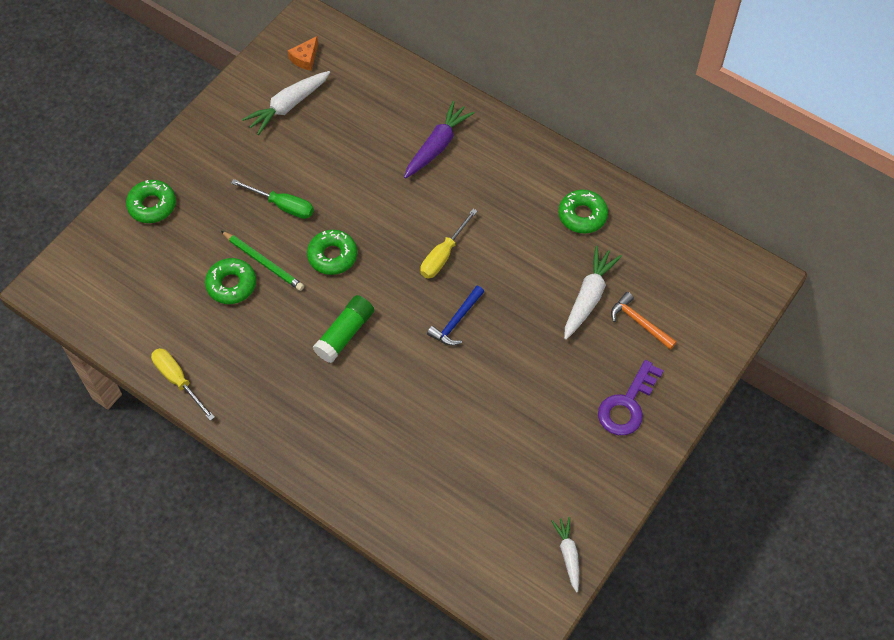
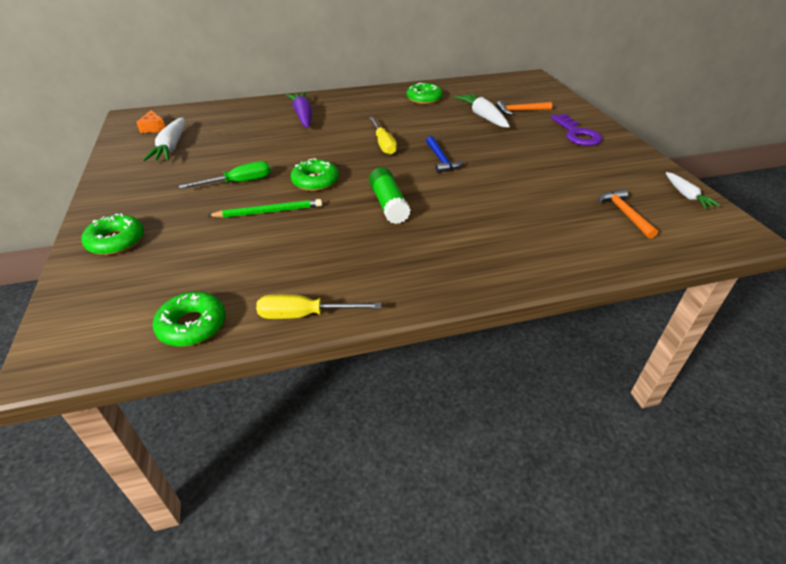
camera: 50 degrees left, 20 degrees down
(231, 285) = (261, 236): green donut -> green donut (192, 325)
(486, 516) = (625, 213): none -> orange hammer
(568, 554) = (686, 196): white carrot -> white carrot turned 135 degrees counterclockwise

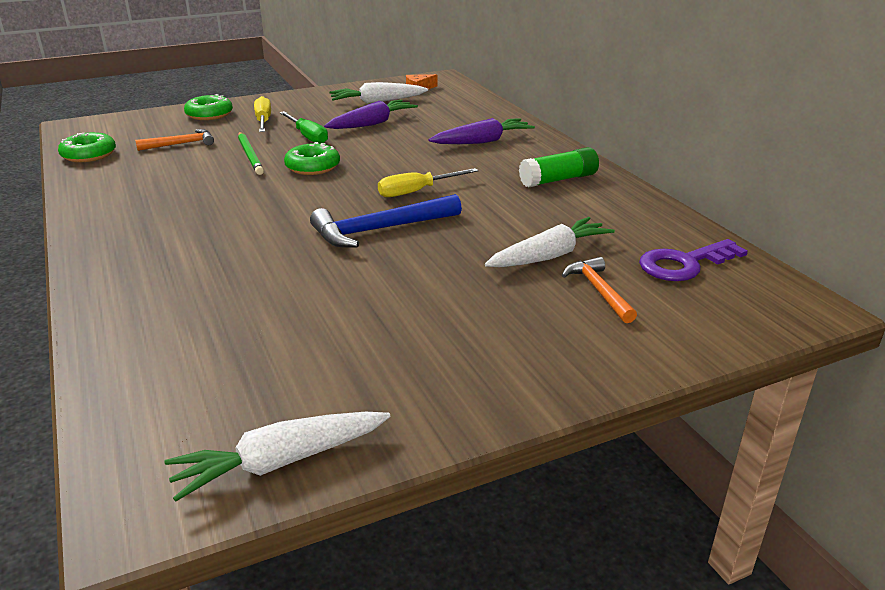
camera: 80 degrees right, 10 degrees down
(229, 152) = (372, 123): none -> purple carrot
(304, 315) = (82, 189): yellow screwdriver -> yellow screwdriver (263, 121)
(388, 204) = (260, 206): green glue stick -> green glue stick (558, 180)
(424, 99) = (594, 206): green donut -> none
(441, 160) = (380, 229): blue hammer -> blue hammer, size x1.63
(577, 134) = (519, 349): purple key -> purple key (684, 264)
(625, 213) = (222, 378): orange hammer -> orange hammer (181, 144)
(686, 196) = (280, 462): white carrot -> white carrot, size x1.60

